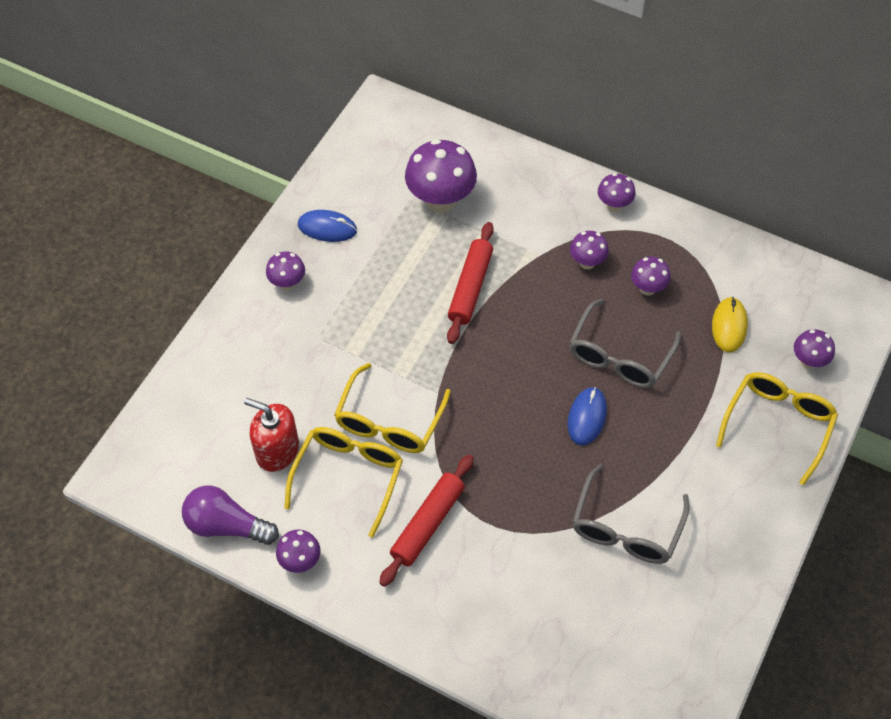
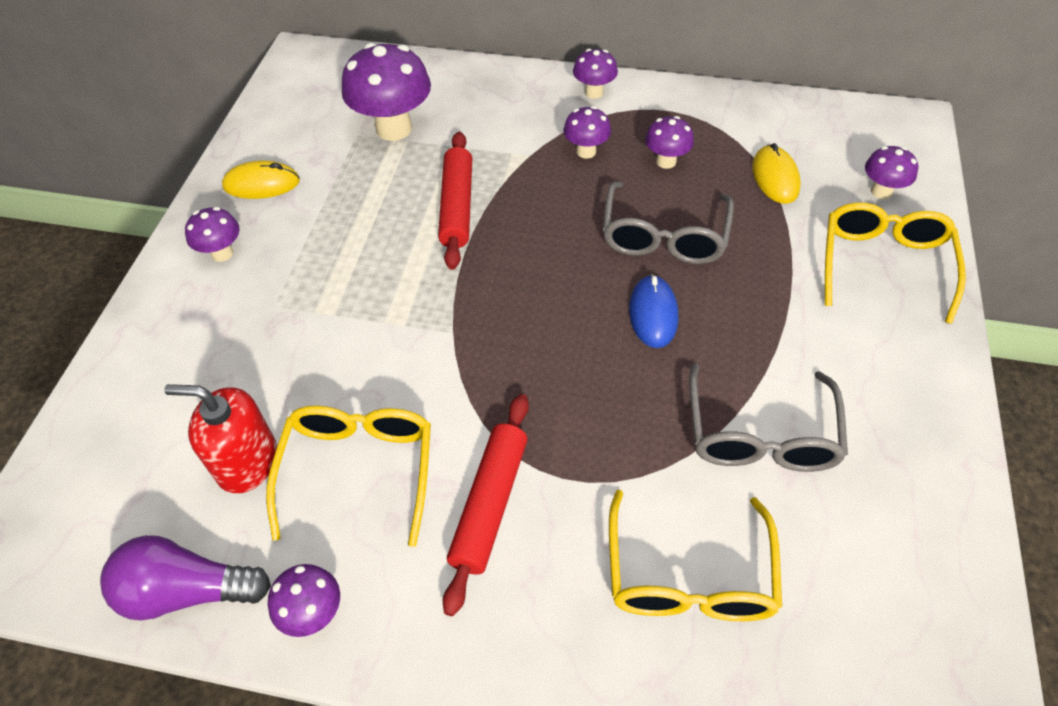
camera: 15 degrees left, 5 degrees down
(327, 228) = (261, 184): blue mouse -> yellow mouse
(389, 421) = (398, 382): yellow glasses -> yellow glasses (689, 575)

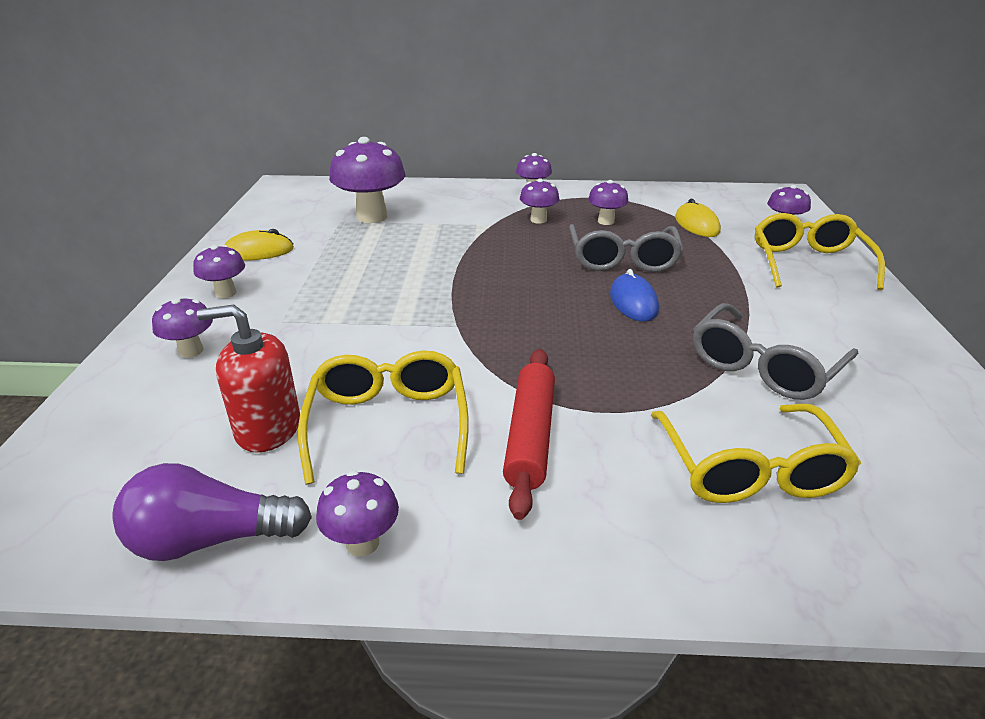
camera: 10 degrees left, 20 degrees down
(183, 342) = (191, 351): none -> purple mushroom
(457, 207) = (438, 254): red rolling pin -> none
(760, 434) = (764, 366): grey glasses -> grey glasses turned 45 degrees clockwise

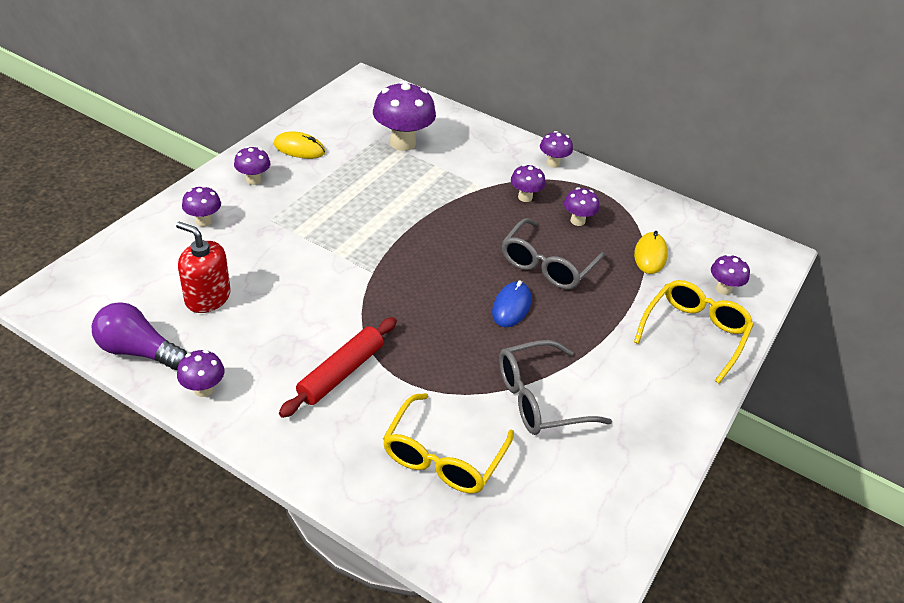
camera: 25 degrees right, 10 degrees up
(388, 424) = (271, 326): yellow glasses -> none

